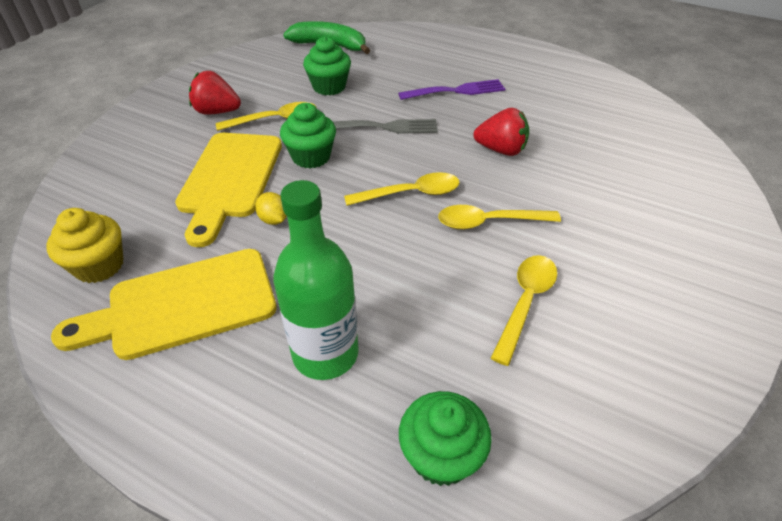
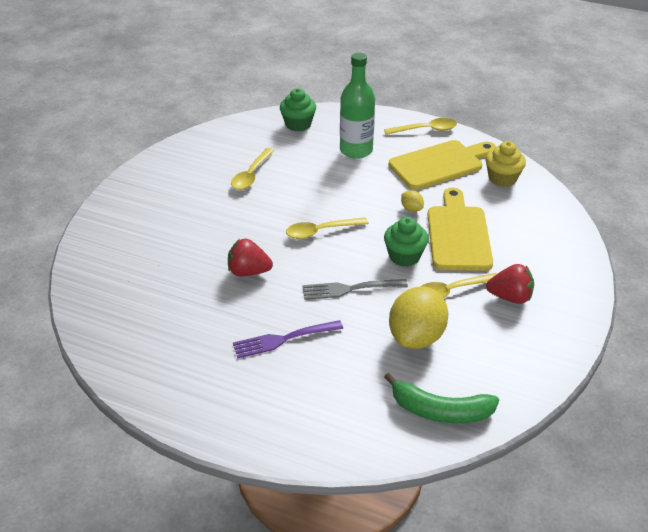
camera: 175 degrees right, 5 degrees down
(329, 87) = (416, 337): green cupcake -> yellow lemon
(489, 222) = (266, 215): yellow spoon -> yellow spoon (425, 130)

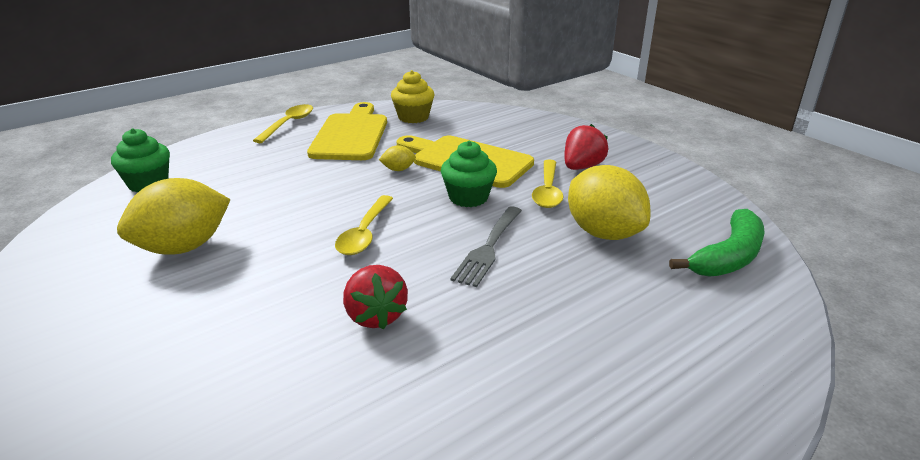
camera: 60 degrees left, 10 degrees down
(248, 272) = (375, 316): red strawberry -> red strawberry turned 60 degrees counterclockwise
(251, 175) = (183, 247): yellow spoon -> yellow lemon
(283, 339) = (539, 330): purple fork -> none
(356, 150) = (258, 166): green bottle -> none

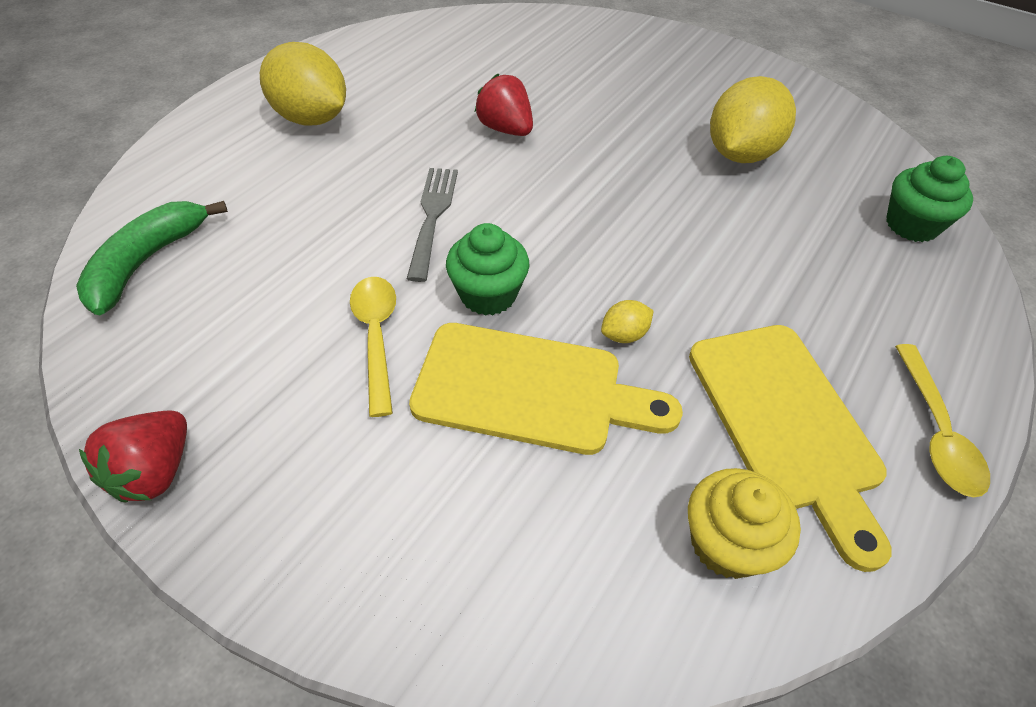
camera: 160 degrees right, 20 degrees up
(364, 233) = (579, 207): yellow spoon -> none
(582, 167) = (322, 421): red strawberry -> red strawberry (155, 472)
(603, 233) = (296, 268): yellow lemon -> yellow lemon (312, 118)

